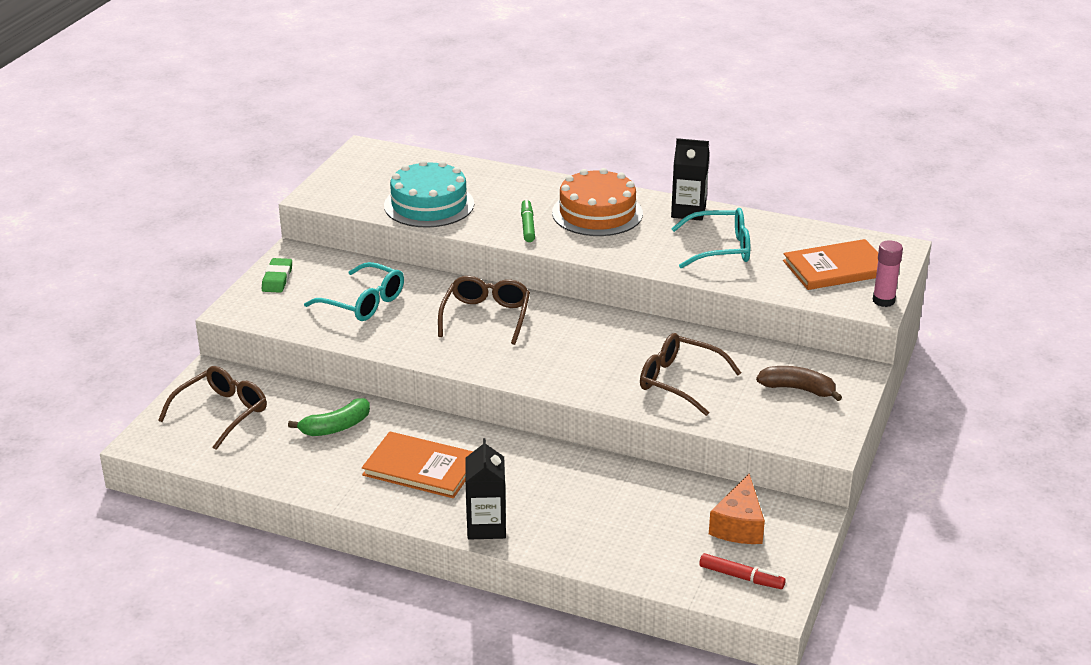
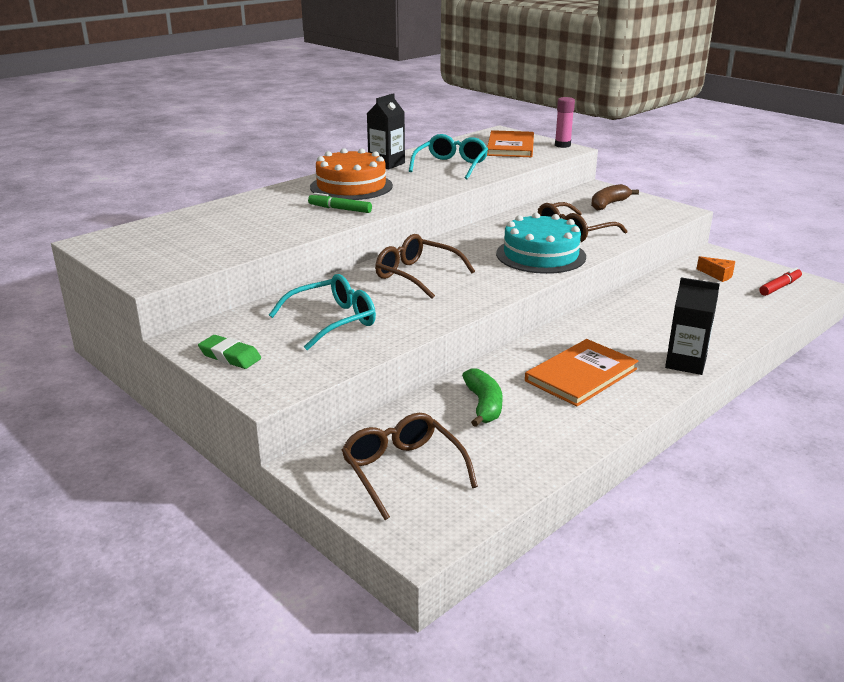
camera: 65 degrees left, 5 degrees down
(429, 205) = (248, 235): turquoise cake -> turquoise cake (540, 255)
(739, 525) = (718, 275): orange cheese -> orange cheese, size x0.61

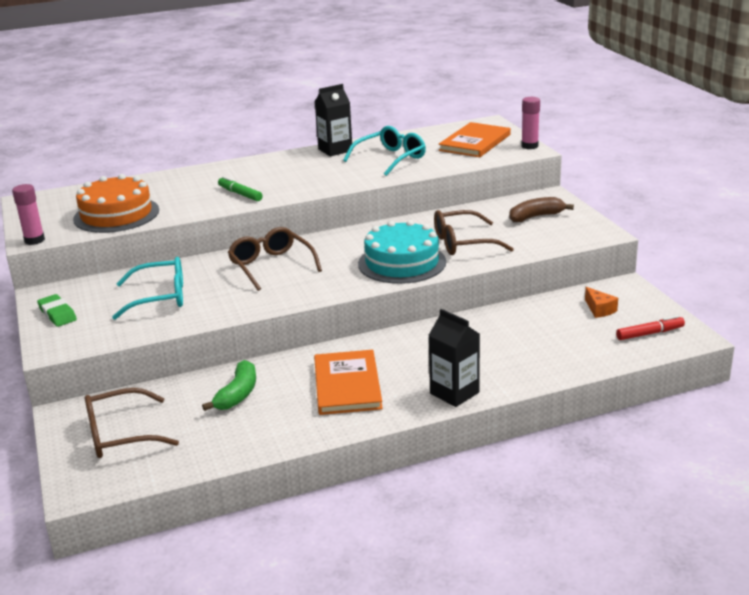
camera: 25 degrees right, 0 degrees up
(154, 279) = (34, 240): none -> pink glue stick
(351, 186) = (276, 171): orange cake -> orange cake (116, 214)
(403, 471) = (121, 434): brown glasses -> brown glasses turned 105 degrees counterclockwise
(581, 375) = (347, 385): orange book -> orange book turned 75 degrees counterclockwise

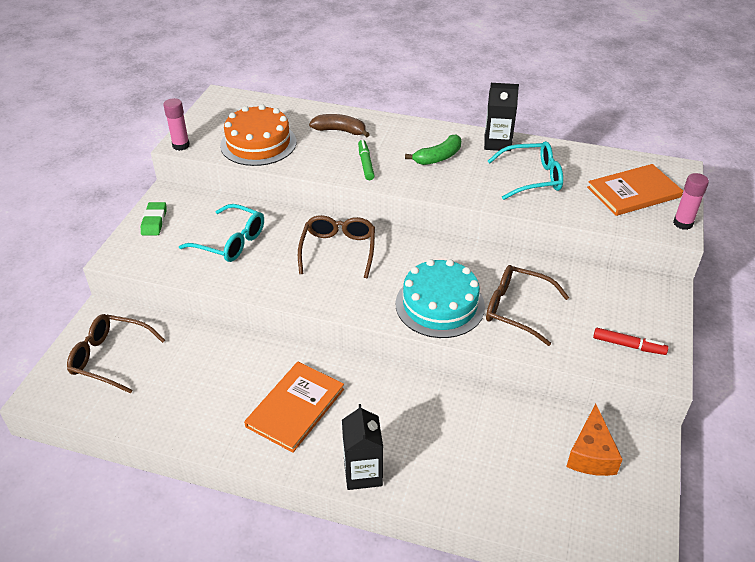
camera: 35 degrees right, 15 degrees up
(238, 394) = (215, 366): green banana -> green banana (438, 157)
(535, 217) = (620, 311): brown banana -> brown banana (340, 131)
(599, 309) = (591, 454): orange cheese -> orange cheese, size x1.63
(650, 333) = (606, 517): red marker -> red marker (628, 345)

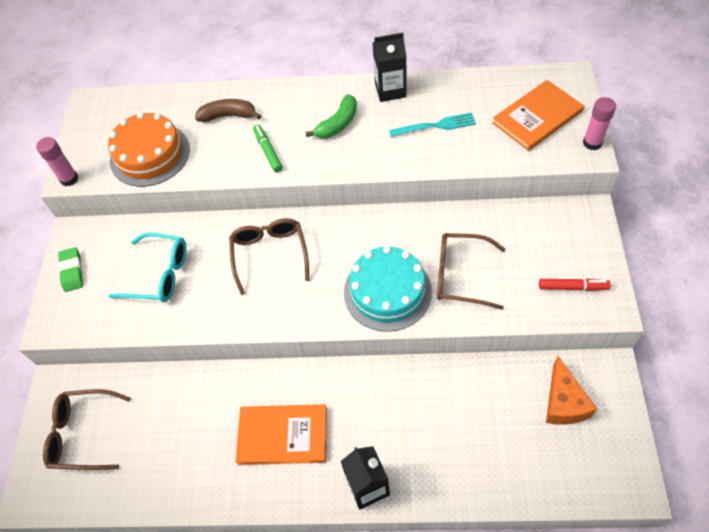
camera: 10 degrees left, 15 degrees up
(295, 408) = (282, 435): orange book -> orange book turned 75 degrees clockwise
(531, 178) = (436, 126): turquoise glasses -> turquoise fork

